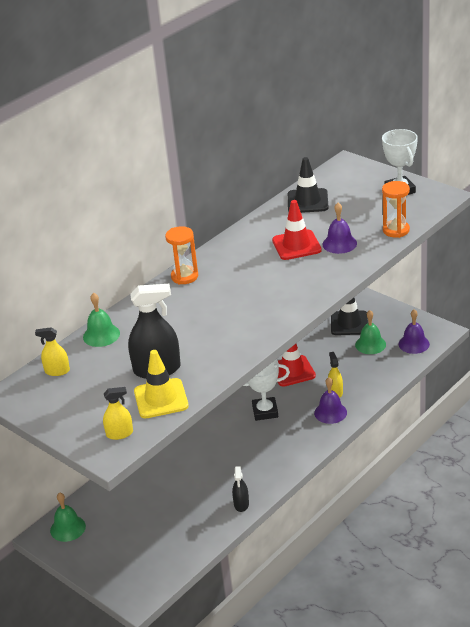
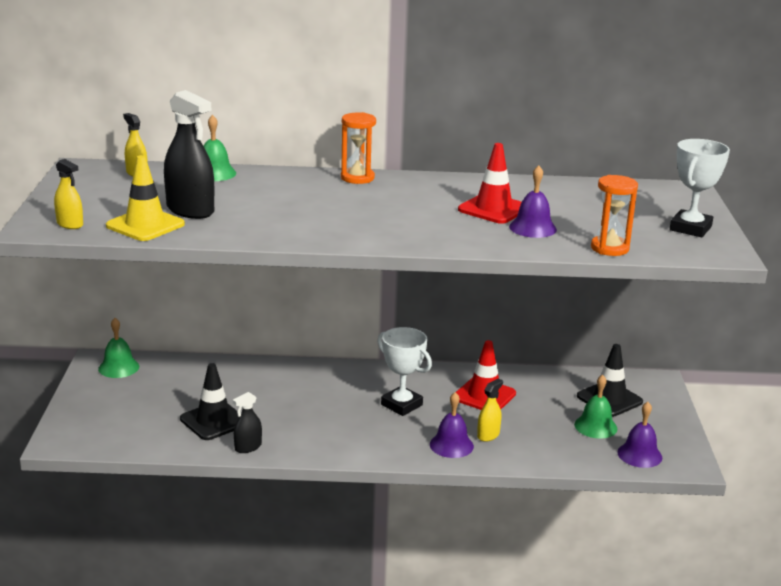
camera: 45 degrees right, 10 degrees down
(307, 201) = (581, 191): black traffic cone -> black traffic cone (214, 421)

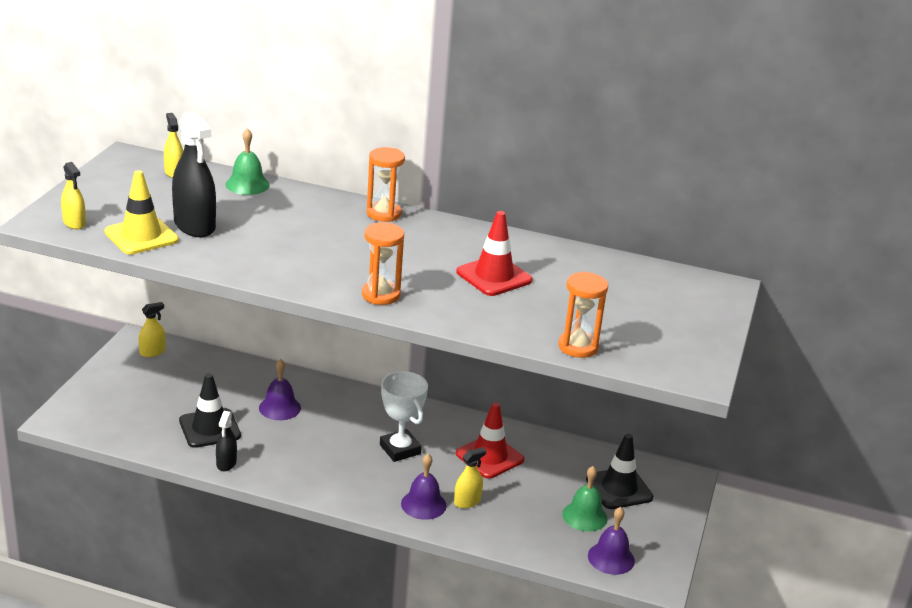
camera: 15 degrees right, 5 degrees up
(118, 367) = (152, 352): green bell -> yellow spray bottle
(248, 447) = (226, 463): black spray bottle -> black spray bottle turned 60 degrees counterclockwise
(407, 237) = (381, 295): none -> orange hourglass
(532, 228) = (517, 307): purple bell -> purple bell (280, 407)
(690, 228) = (686, 338): white trophy -> none

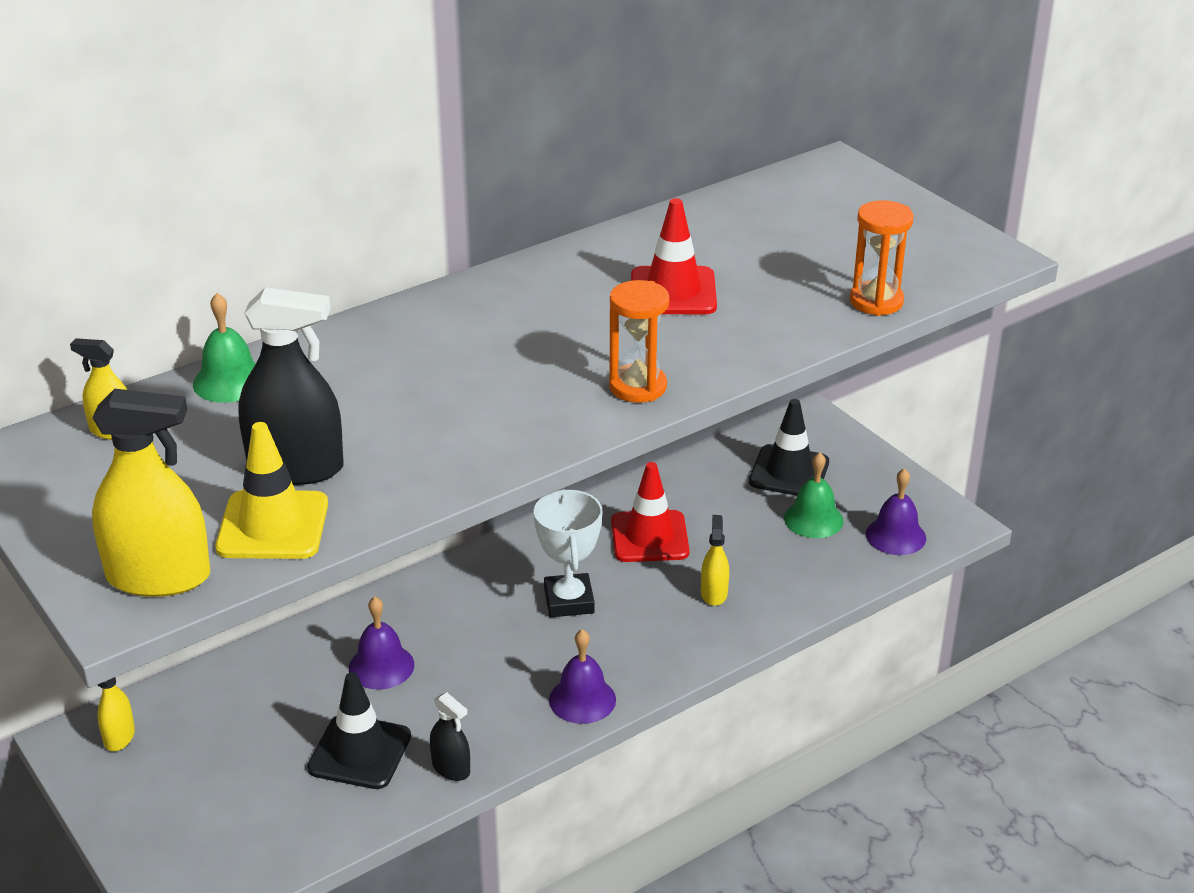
camera: 50 degrees left, 5 degrees up
(74, 223) = (159, 577): yellow spray bottle -> yellow spray bottle, size x1.85
(383, 214) = (437, 307): orange hourglass -> none
(400, 449) = (569, 601): white trophy -> white trophy turned 75 degrees clockwise
(423, 504) = (689, 630): purple bell -> purple bell (582, 699)

